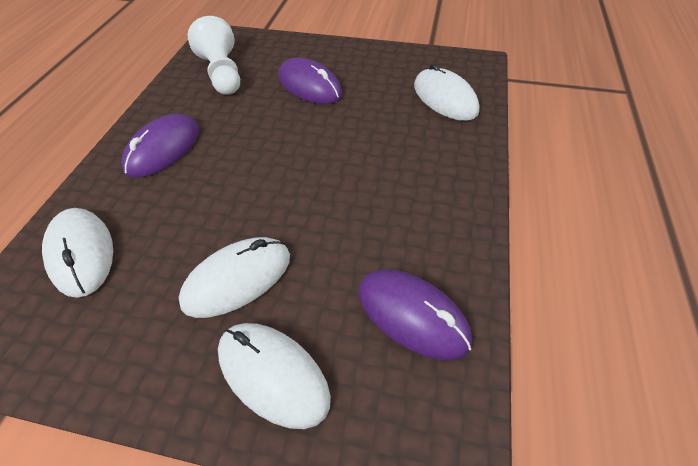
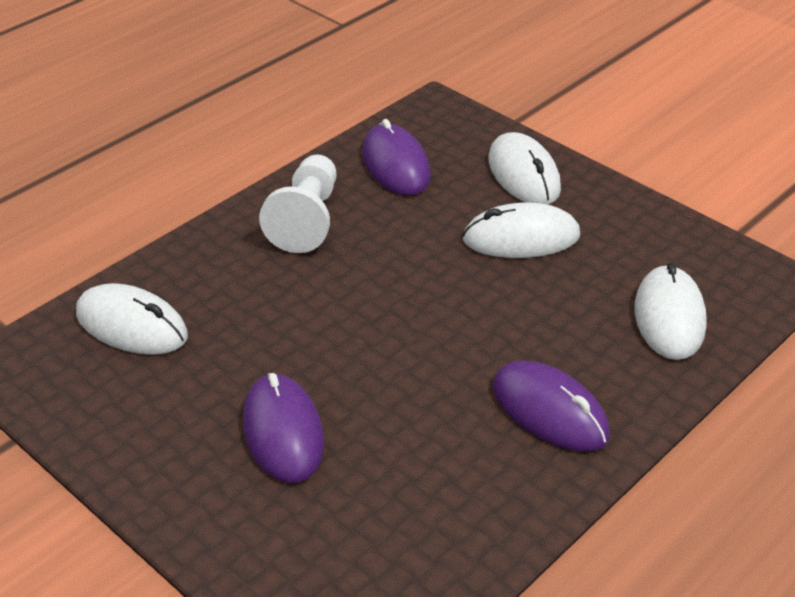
camera: 150 degrees left, 10 degrees down
(163, 149) = (549, 411): purple mouse -> purple mouse turned 75 degrees clockwise
(222, 74) = (400, 528): white pawn -> white pawn (306, 220)
(445, 98) = (132, 325): white mouse -> white mouse turned 60 degrees counterclockwise

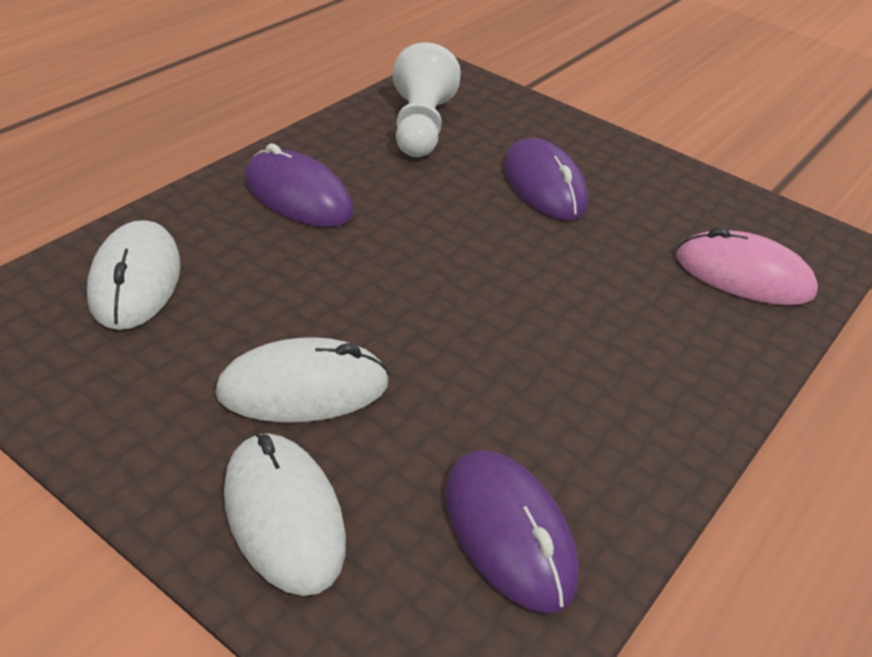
camera: 170 degrees right, 0 degrees up
(132, 325) = (743, 275): white mouse -> pink mouse
(306, 220) = (614, 415): white pawn -> white pawn (420, 127)

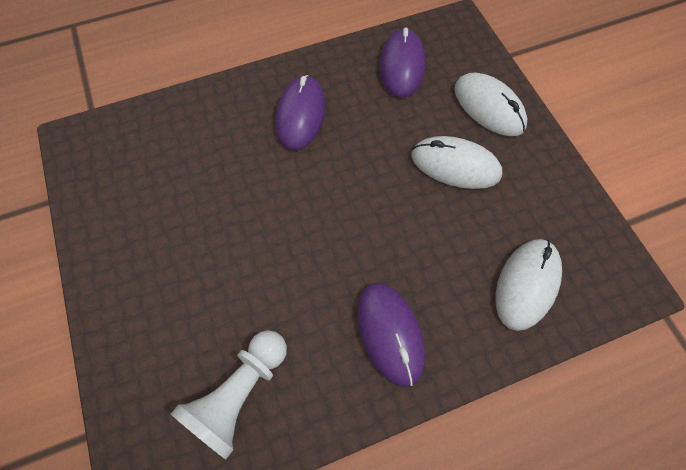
camera: 145 degrees left, 25 degrees up
(284, 516) = (489, 107): white mouse -> white mouse turned 45 degrees counterclockwise
(544, 185) = (203, 270): purple mouse -> purple mouse (300, 115)
(743, 275) = (160, 139): pink mouse -> none

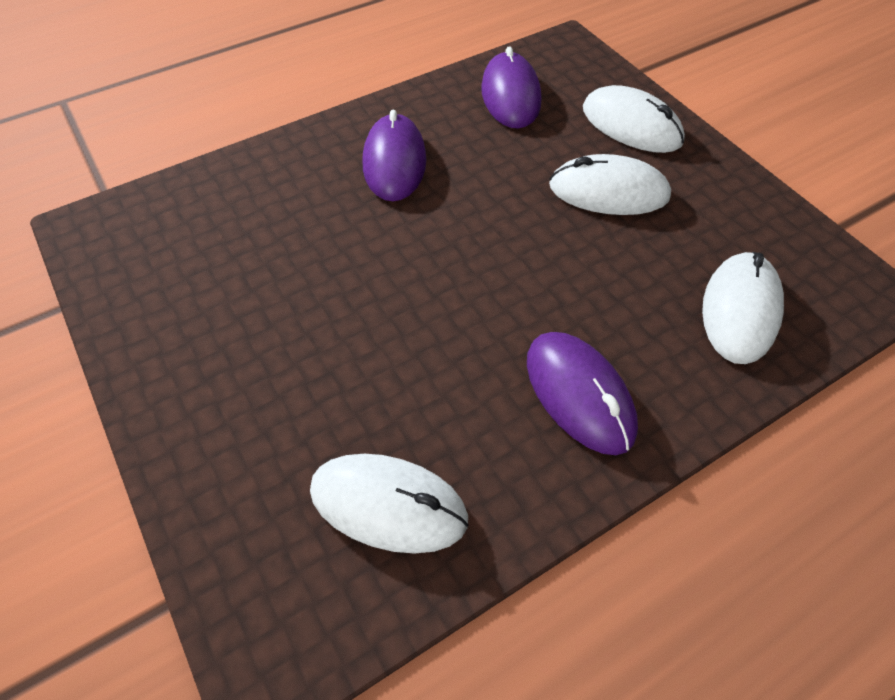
camera: 10 degrees left, 10 degrees down
(239, 394) = (388, 504): white pawn -> white mouse

